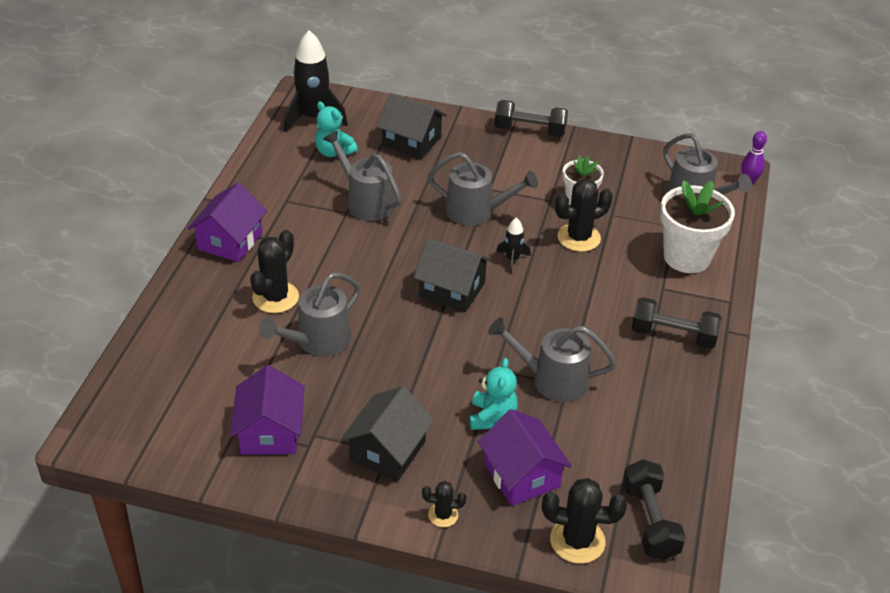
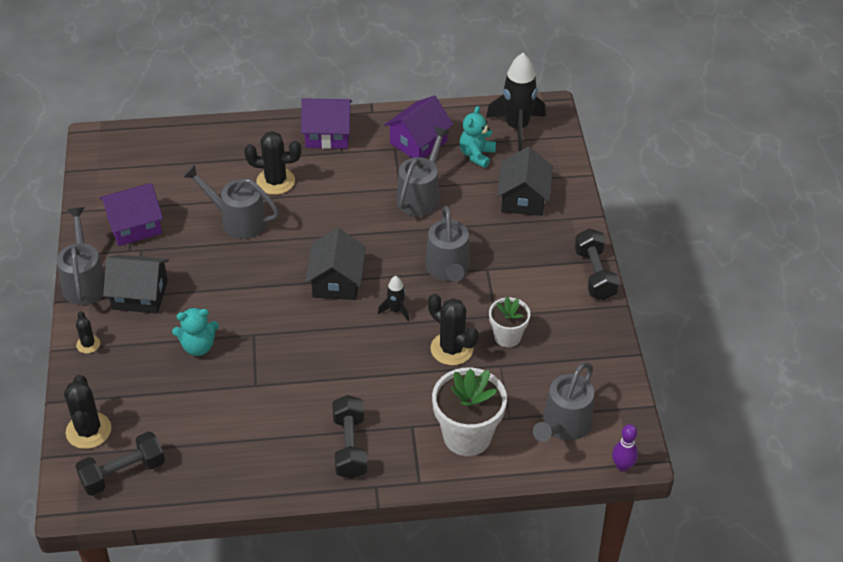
camera: 70 degrees right, 5 degrees up
(521, 475) = (144, 380): purple house -> purple house (418, 142)
(551, 380) = (256, 373): grey watering can -> grey watering can (85, 281)

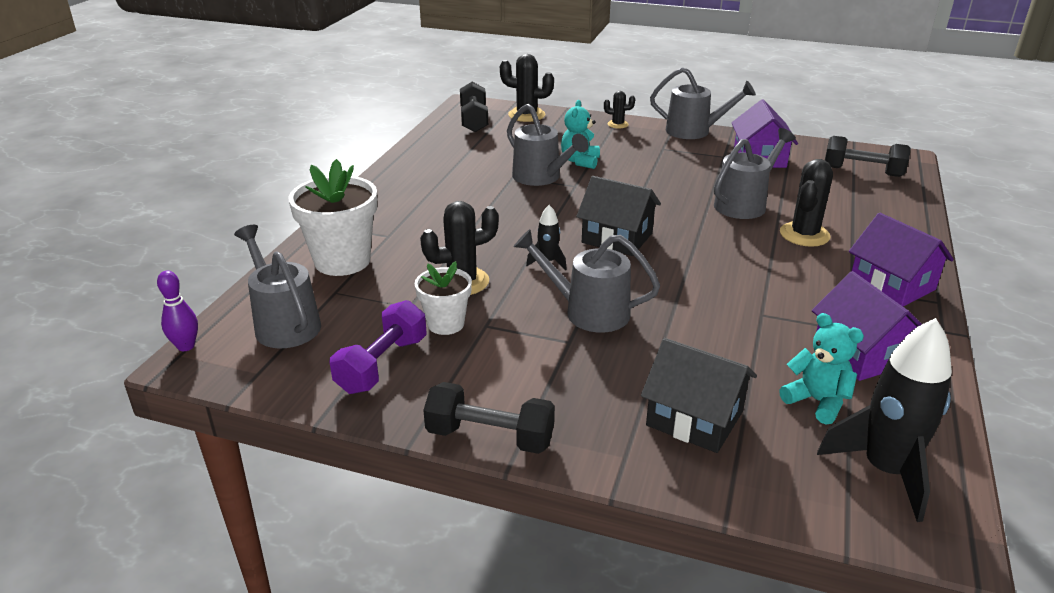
camera: 115 degrees right, 15 degrees down
(140, 295) = (662, 148): black house -> none
(327, 134) = (892, 285): purple house -> purple house turned 60 degrees counterclockwise
(350, 446) = (400, 202): black dumbbell -> black dumbbell (862, 171)
(421, 195) = (740, 326): grey watering can -> grey watering can (541, 177)
(569, 349) = (382, 365): none -> purple dumbbell

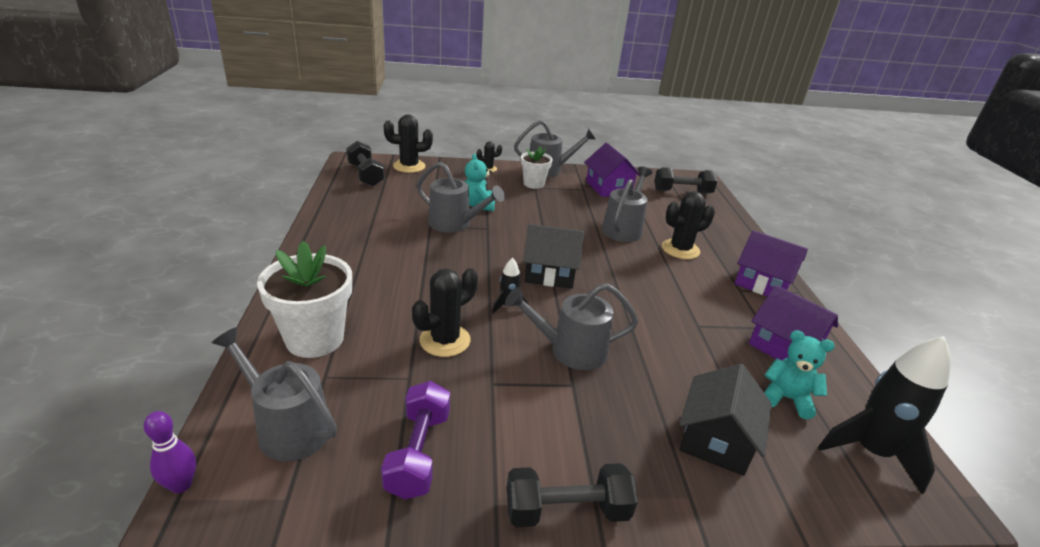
camera: 25 degrees left, 0 degrees up
(446, 324) = (454, 390): white flower pot -> white flower pot (533, 184)
(694, 418) = (716, 439): black house -> black house turned 75 degrees counterclockwise
(804, 235) = (680, 249): black cactus -> black cactus turned 60 degrees clockwise

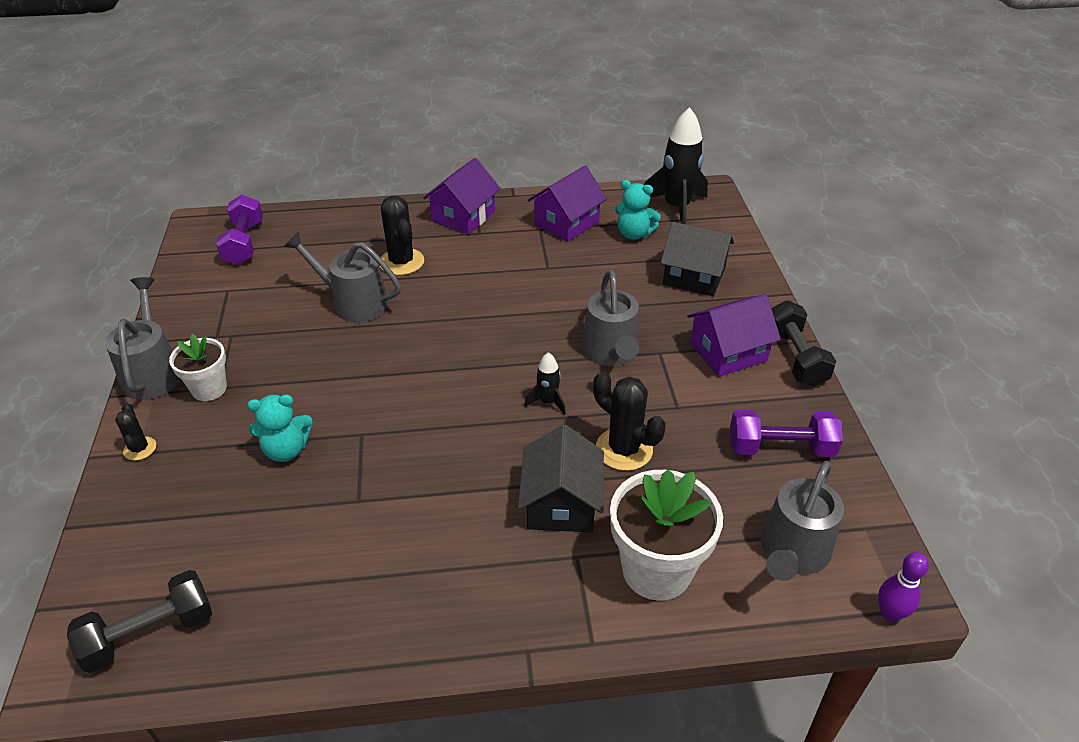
camera: 90 degrees left, 10 degrees up
(409, 166) = (113, 568): black cactus -> none
(455, 224) = (351, 471): grey watering can -> none
(550, 273) = (471, 368): black house -> black house (561, 503)
(608, 188) = (227, 309): purple house -> purple house (728, 352)
(682, 192) = (244, 243): black dumbbell -> purple dumbbell
(786, 398) = (634, 234): turquoise teddy bear -> turquoise teddy bear turned 90 degrees counterclockwise

